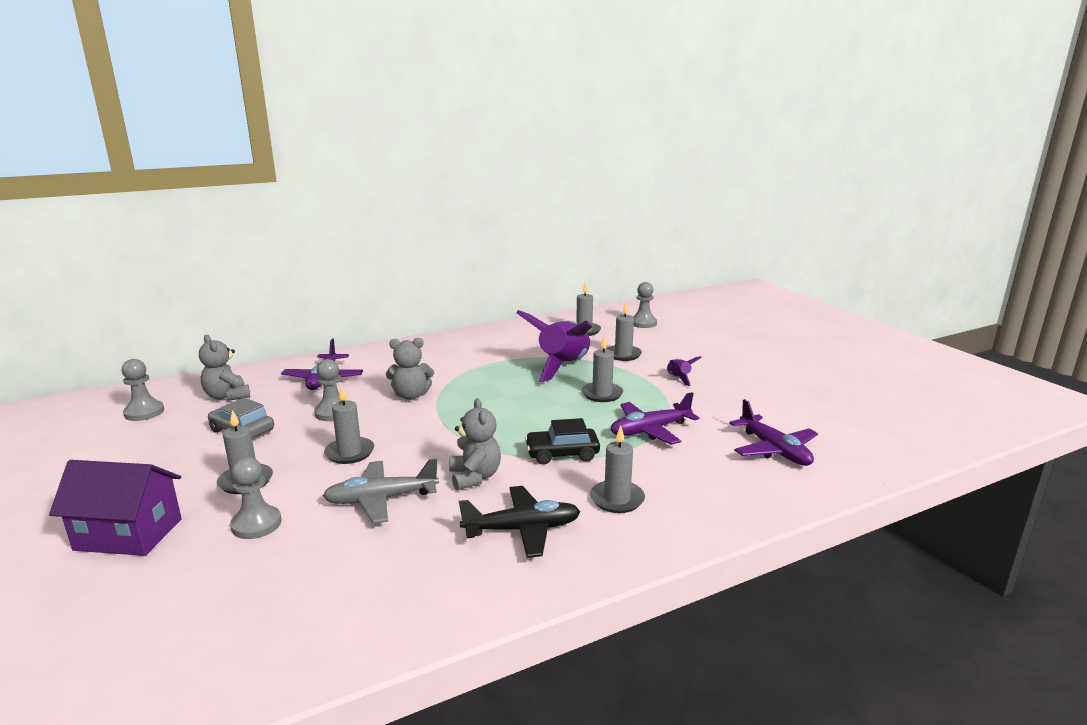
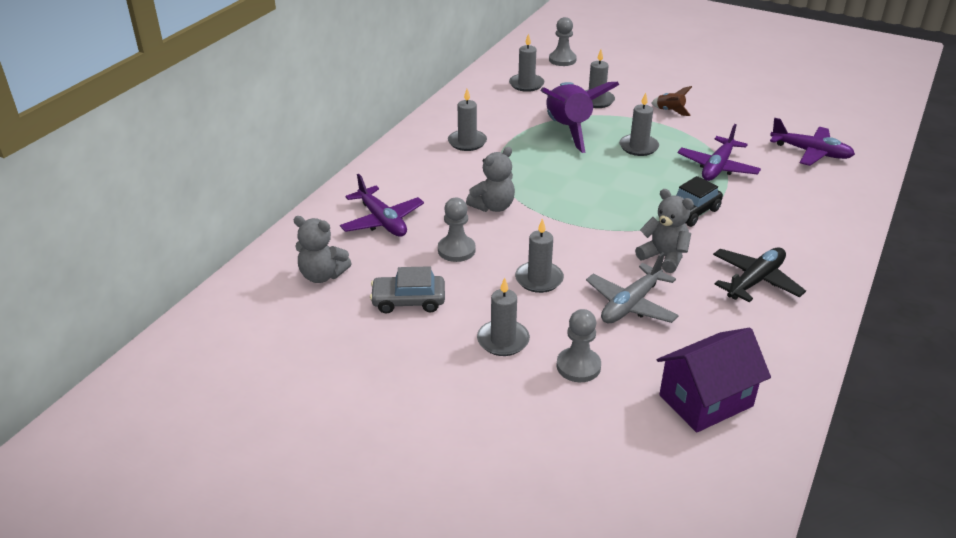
camera: 35 degrees left, 15 degrees up
(128, 534) = (497, 424): purple house -> purple house (706, 401)
(144, 412) = (271, 326): grey pawn -> none
(617, 499) = (775, 232): grey candle -> grey candle (467, 142)
(678, 378) = (670, 111): purple rocket -> brown rocket

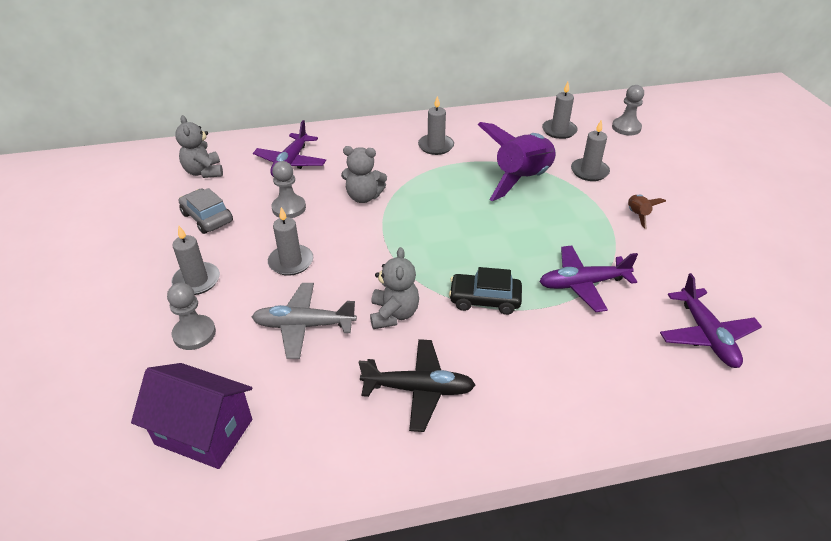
camera: 50 degrees right, 5 degrees up
(638, 147) = (549, 225): grey candle -> none

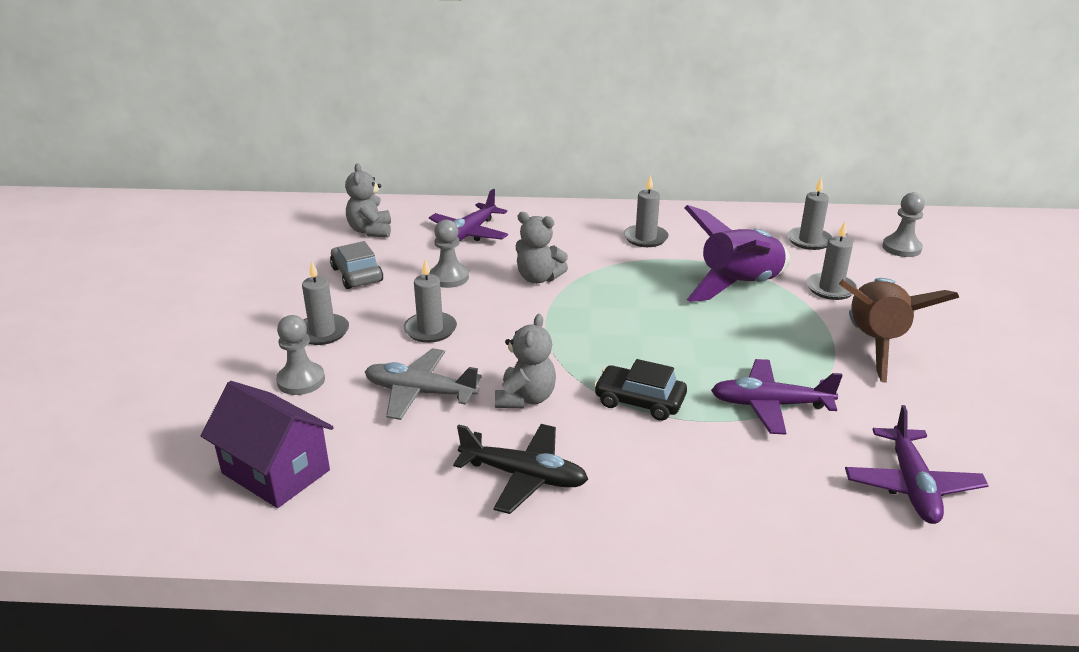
camera: 15 degrees right, 10 degrees down
(637, 215) = (875, 344): brown rocket -> brown rocket, size x2.40

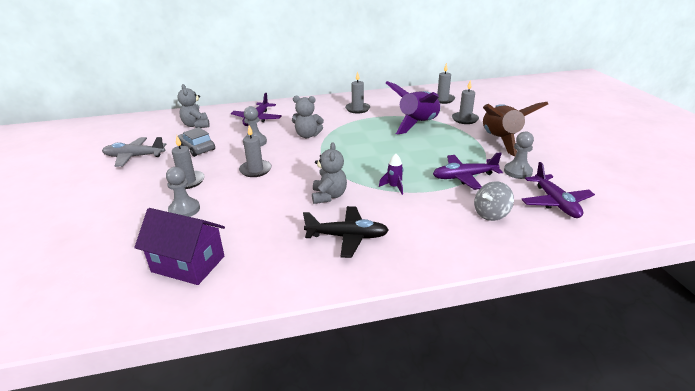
camera: 15 degrees left, 0 degrees up
(420, 392) = (263, 203): grey plane -> grey plane (134, 157)
(639, 401) = (394, 187): black car -> purple rocket
(782, 484) = (491, 214): none -> grey spinning top
(901, 248) = (488, 97): grey pawn -> grey pawn (518, 172)

